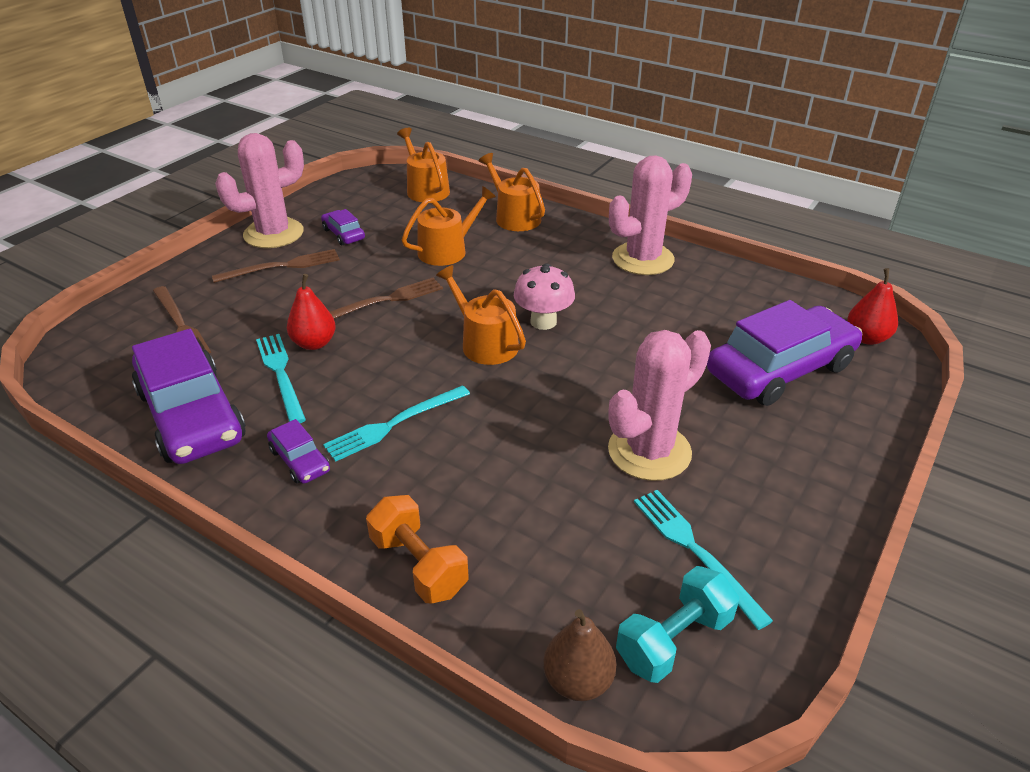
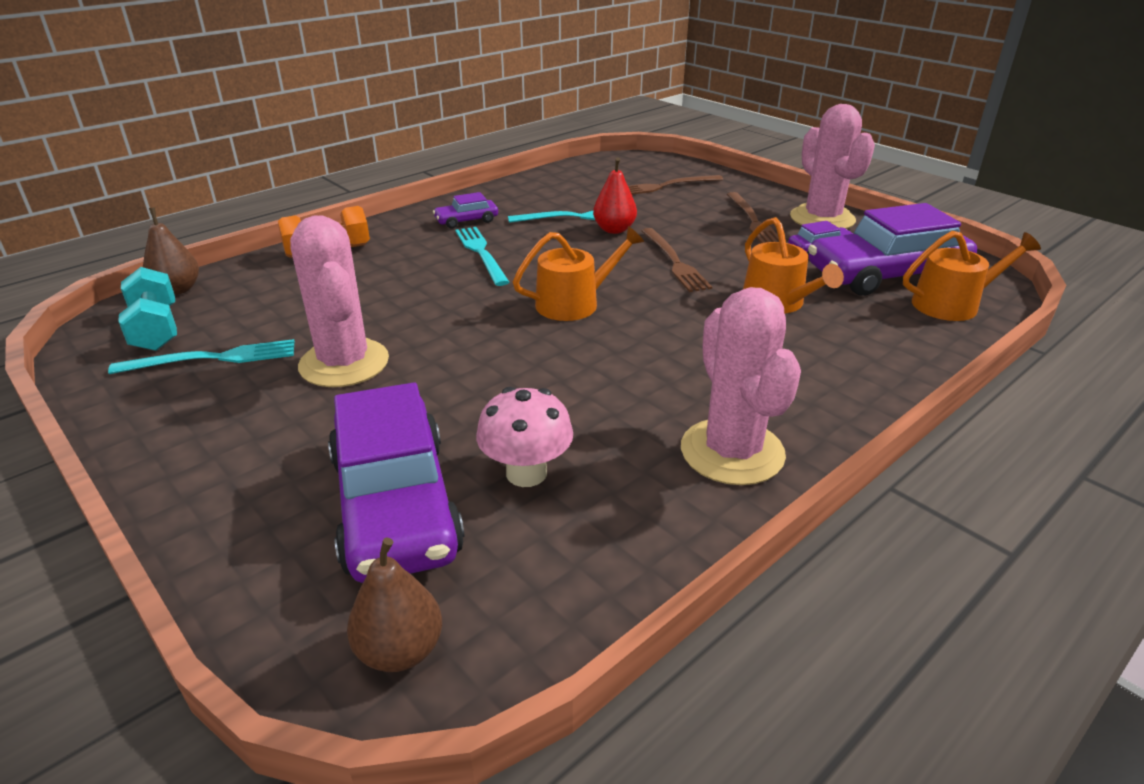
camera: 105 degrees right, 5 degrees down
(191, 415) = (543, 191): purple car -> purple car (886, 275)
(514, 217) = (873, 360): orange watering can -> none
(543, 321) = (598, 341): pink mushroom -> pink mushroom (526, 473)
(866, 338) = (400, 650): red pear -> brown pear

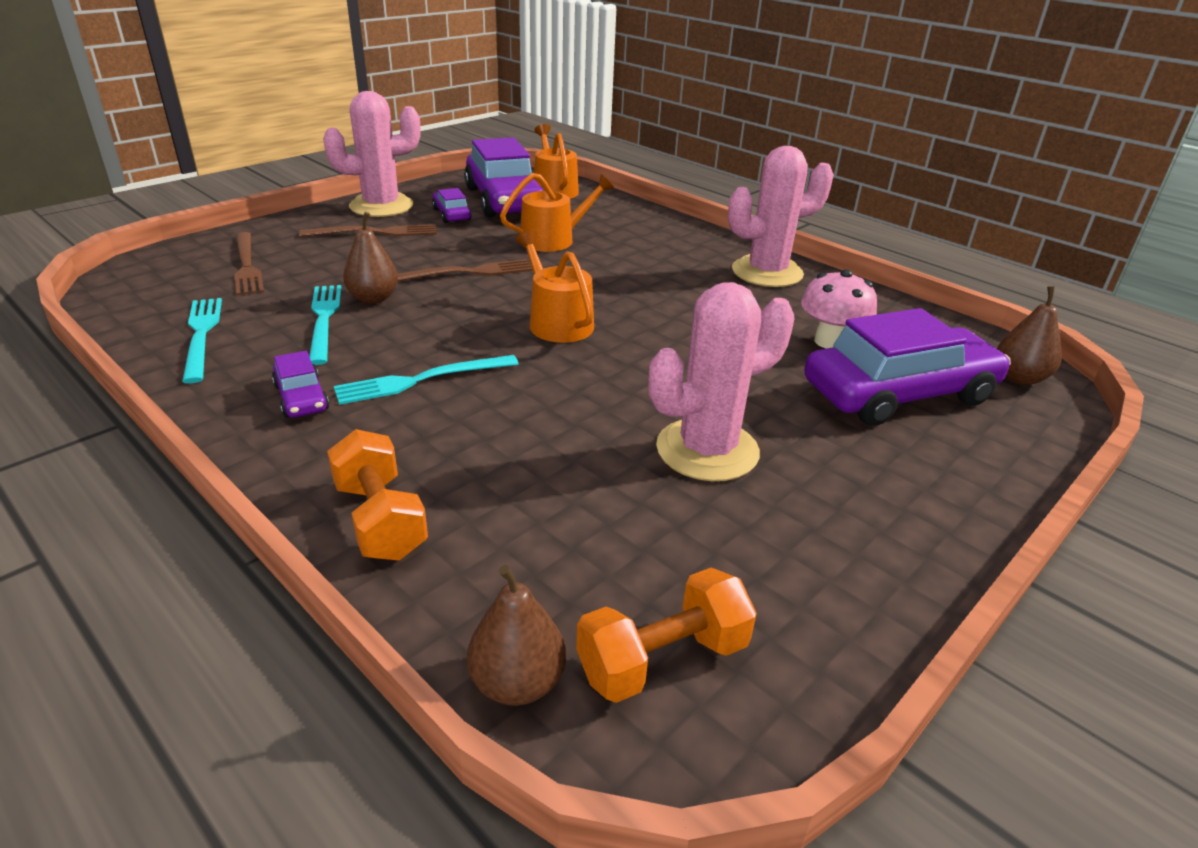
camera: 95 degrees left, 0 degrees up
(156, 329) = (662, 659): turquoise dumbbell -> orange dumbbell
(213, 358) = (727, 563): turquoise fork -> turquoise fork (201, 335)
(614, 230) = (373, 298): red pear -> brown pear

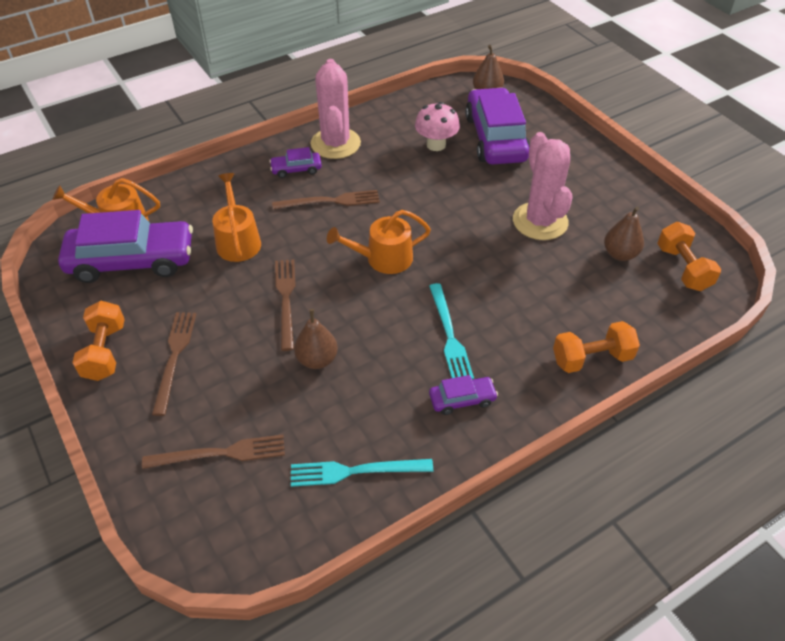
camera: 75 degrees left, 15 degrees up
(324, 320) = (347, 391): turquoise fork -> none
(381, 206) = (105, 352): pink cactus -> orange dumbbell
(451, 214) = (152, 300): purple car -> purple car (296, 169)
(517, 682) = (697, 315): brown pear -> brown pear (620, 254)
(650, 280) = (330, 201): none -> brown fork

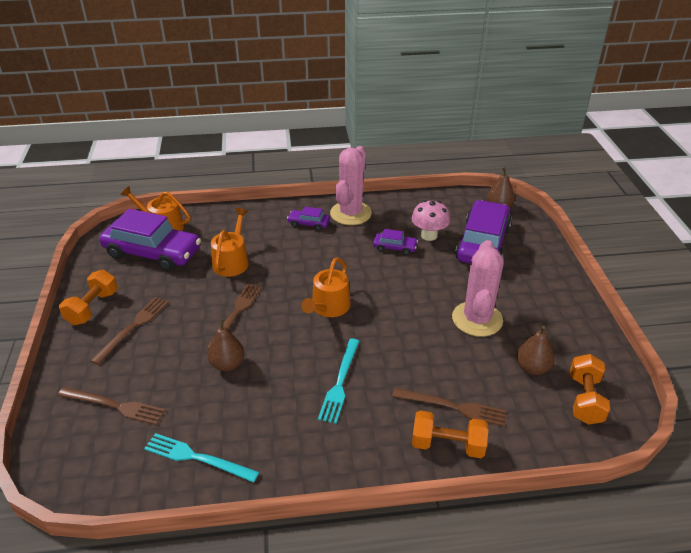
camera: 25 degrees right, 10 degrees down
(330, 201) = (318, 253): brown fork -> brown fork (453, 407)
(383, 258) = (328, 307): orange watering can -> orange watering can turned 75 degrees counterclockwise
(462, 399) = (315, 436): purple car -> purple car (394, 247)

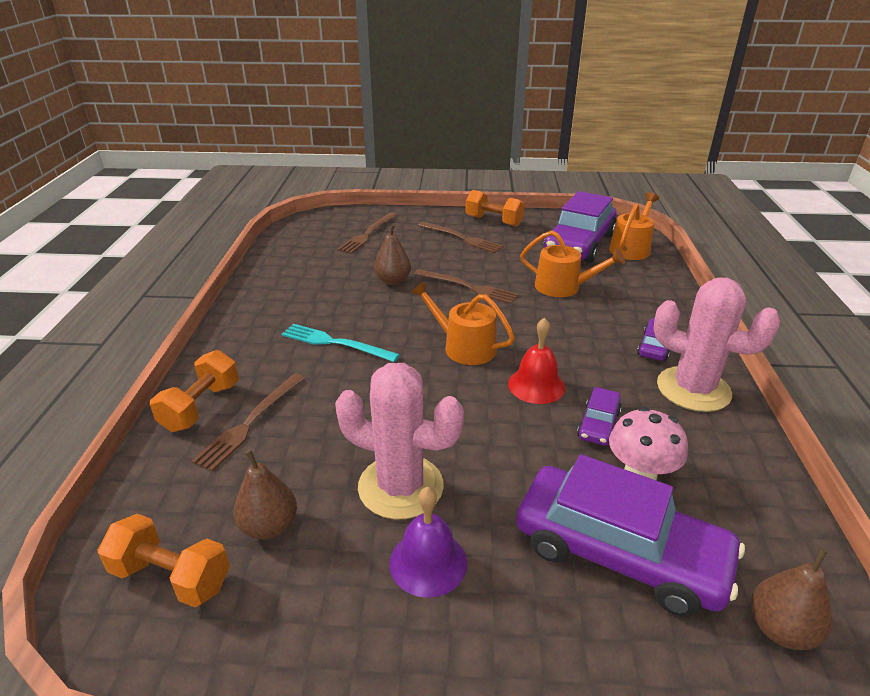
camera: 100 degrees right, 5 degrees down
(197, 458) = (291, 266): turquoise fork -> none
(365, 271) = (536, 385): none -> red bell
(520, 302) = (428, 562): none -> purple bell

